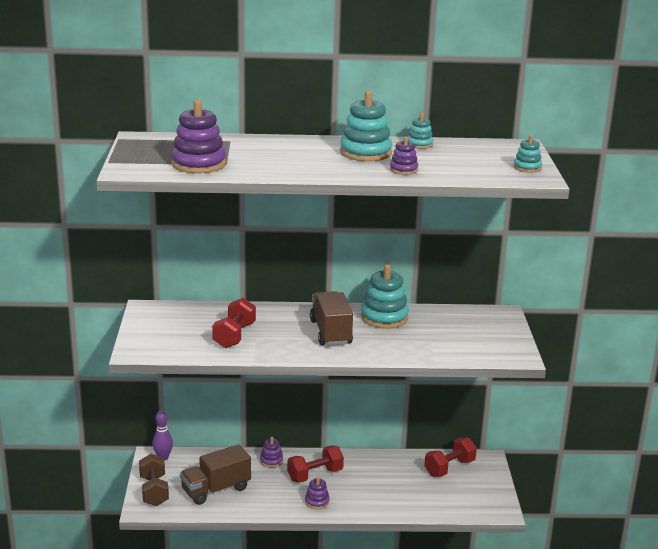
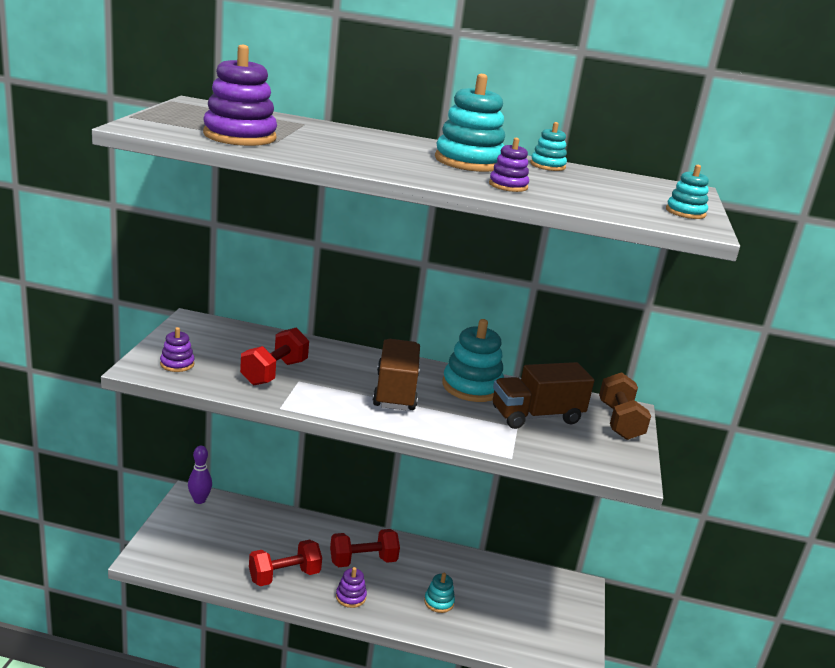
camera: 10 degrees right, 0 degrees up
(154, 491) = (167, 539): brown dumbbell -> brown dumbbell (619, 421)
(216, 489) = (239, 553): brown truck -> brown truck (536, 416)
(271, 461) = (320, 531): purple stacking toy -> purple stacking toy (177, 364)
(385, 491) = (439, 602): none -> turquoise stacking toy
(449, 468) = (529, 588): red dumbbell -> red dumbbell (284, 576)

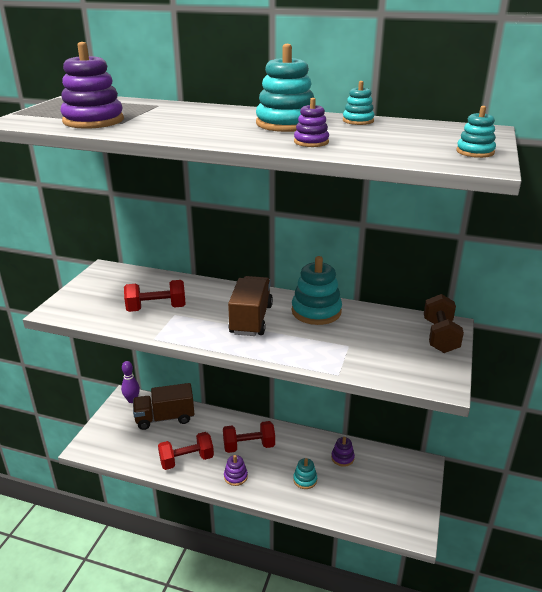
camera: 10 degrees right, 5 degrees up
(177, 364) = (83, 305): purple stacking toy -> purple stacking toy (342, 458)
(274, 373) = (156, 308): red dumbbell -> red dumbbell turned 45 degrees clockwise
(536, 416) = (367, 335): brown truck -> brown truck (165, 418)

